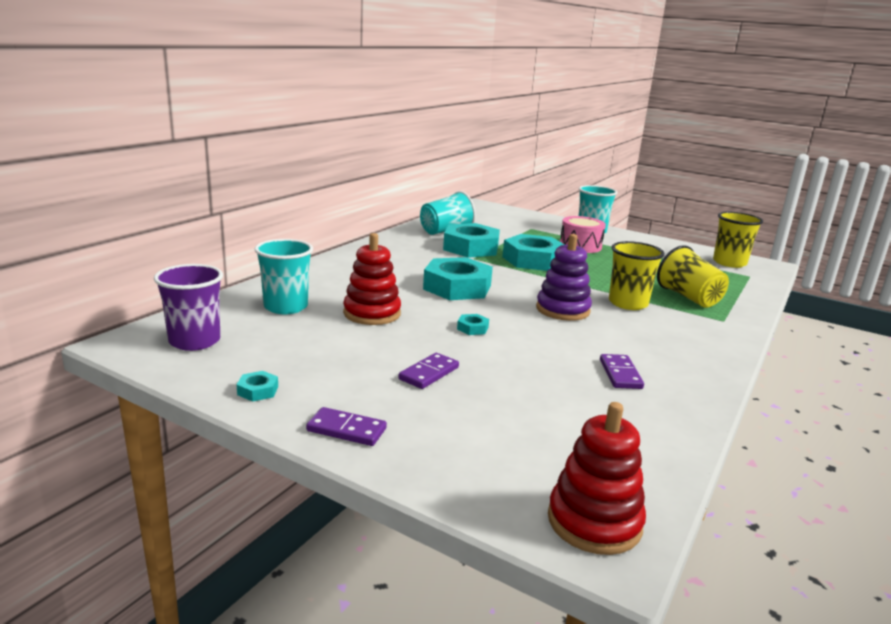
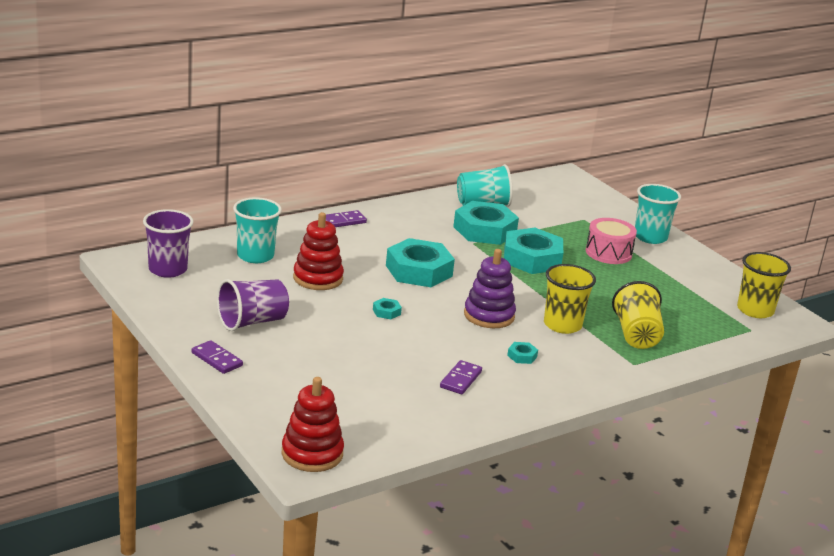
camera: 25 degrees right, 5 degrees up
(258, 391) = (182, 318): turquoise nut -> turquoise nut (522, 356)
(346, 373) = (252, 322): none -> purple cup
(429, 373) = (311, 338): purple domino -> purple domino (343, 221)

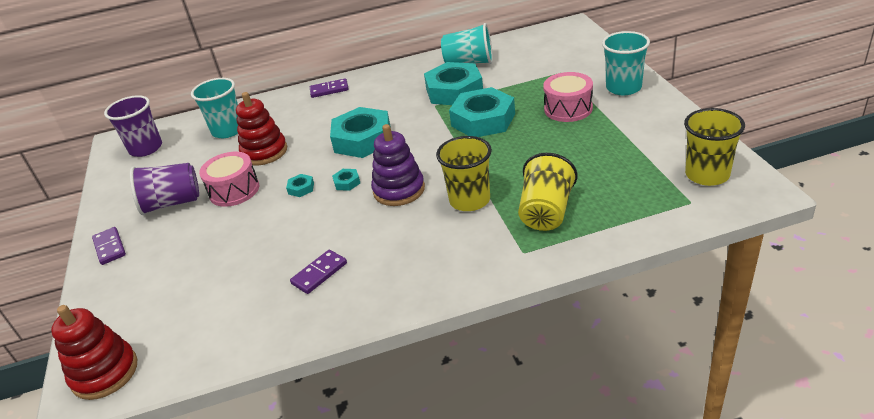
camera: 25 degrees right, 10 degrees up
(314, 312) = (234, 190): none -> pink drum
(522, 356) = (402, 242): turquoise nut -> turquoise nut (347, 182)

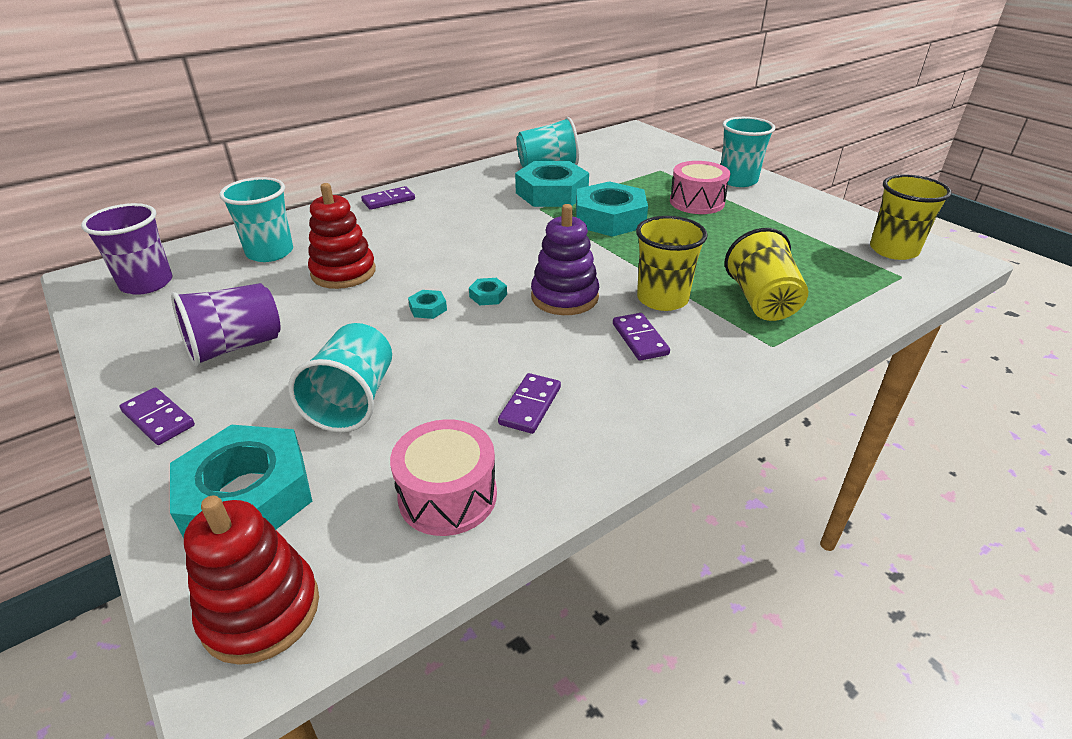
camera: 25 degrees left, 0 degrees up
(217, 252) = (353, 400): none -> turquoise cup
(234, 190) = (328, 321): pink drum -> pink drum (448, 496)
(362, 139) = (474, 248): turquoise nut -> turquoise nut (247, 495)
(428, 233) = (640, 339): none -> purple domino

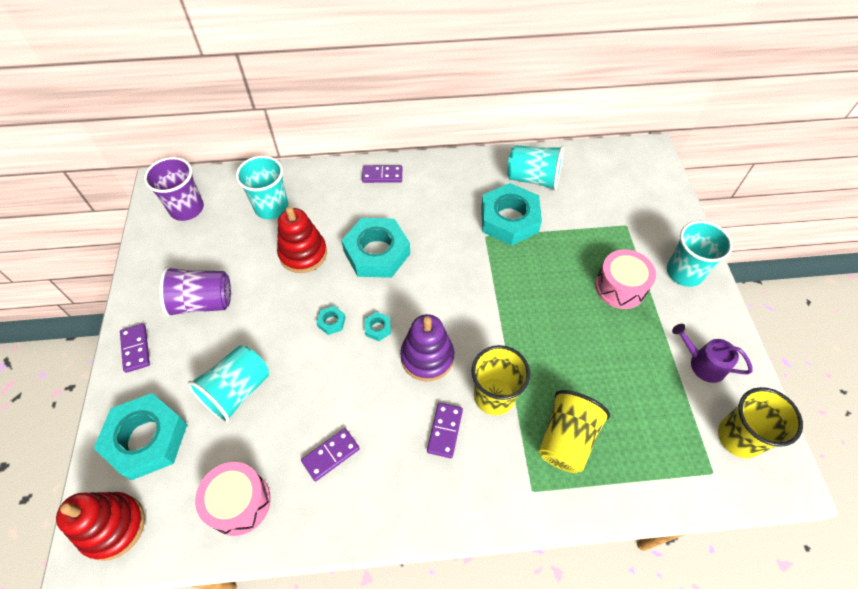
camera: 30 degrees right, 20 degrees up
(609, 218) = (530, 276): turquoise nut -> turquoise nut (377, 253)
(814, 221) = (703, 363): none -> purple watering can

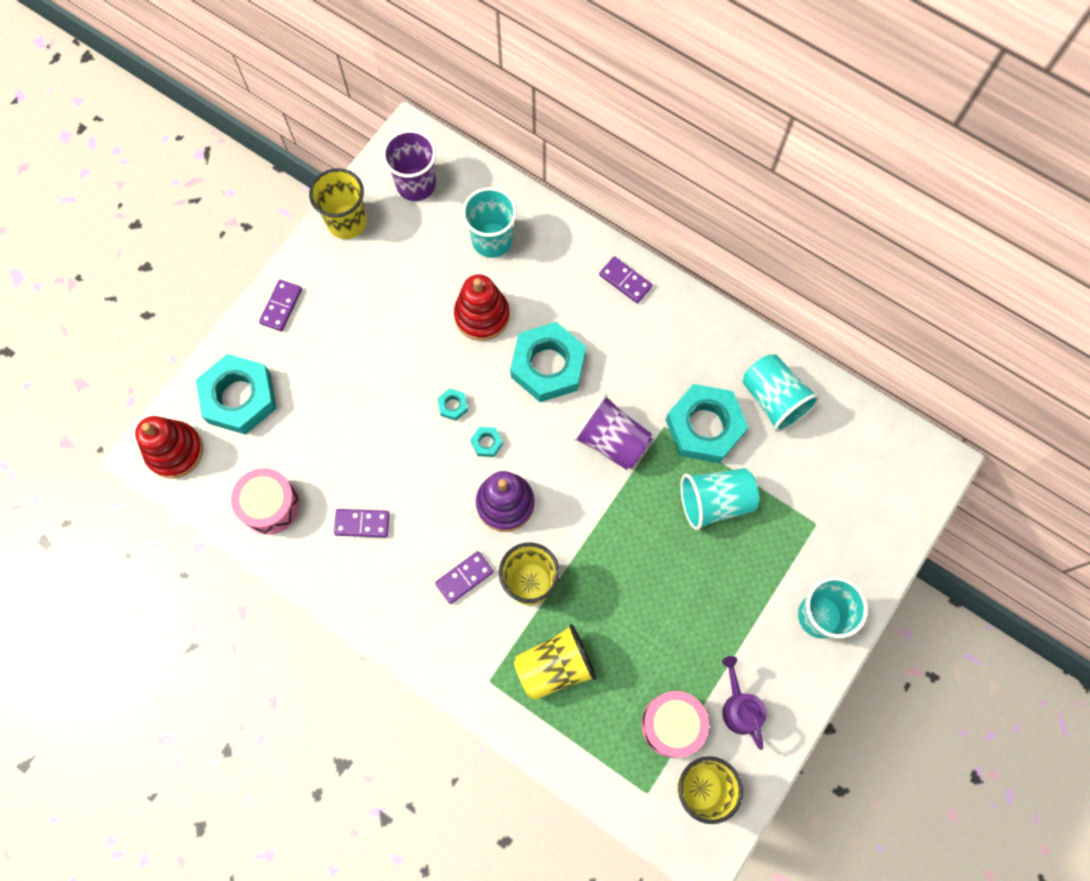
camera: 40 degrees right, 15 degrees up
(150, 261) = (347, 222): none -> yellow cup
(203, 302) = (362, 301): purple cup -> purple cup (612, 441)
(237, 391) = (332, 410): turquoise cup -> turquoise cup (715, 502)
(620, 287) = (741, 579): pink drum -> pink drum (672, 725)

